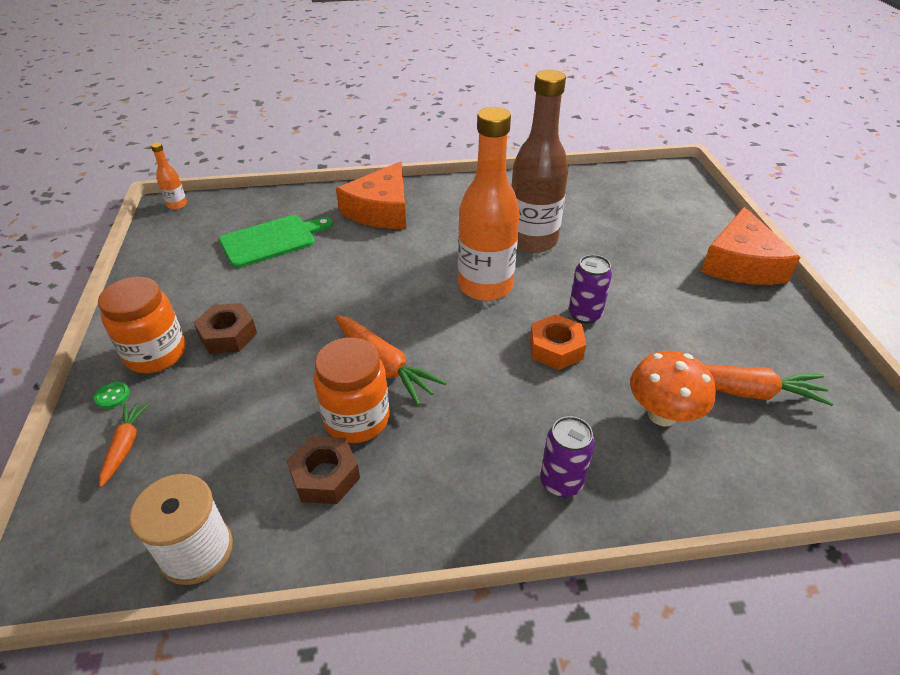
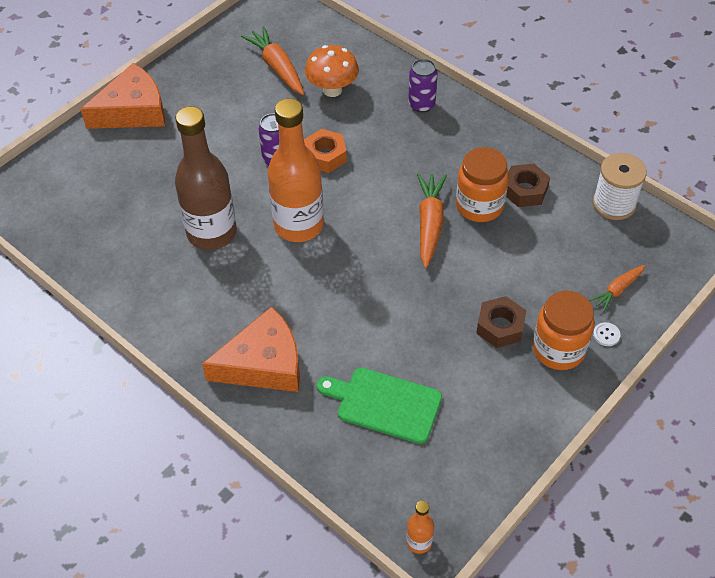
camera: 130 degrees left, 10 degrees up
(112, 396) = (606, 335): green button -> white button

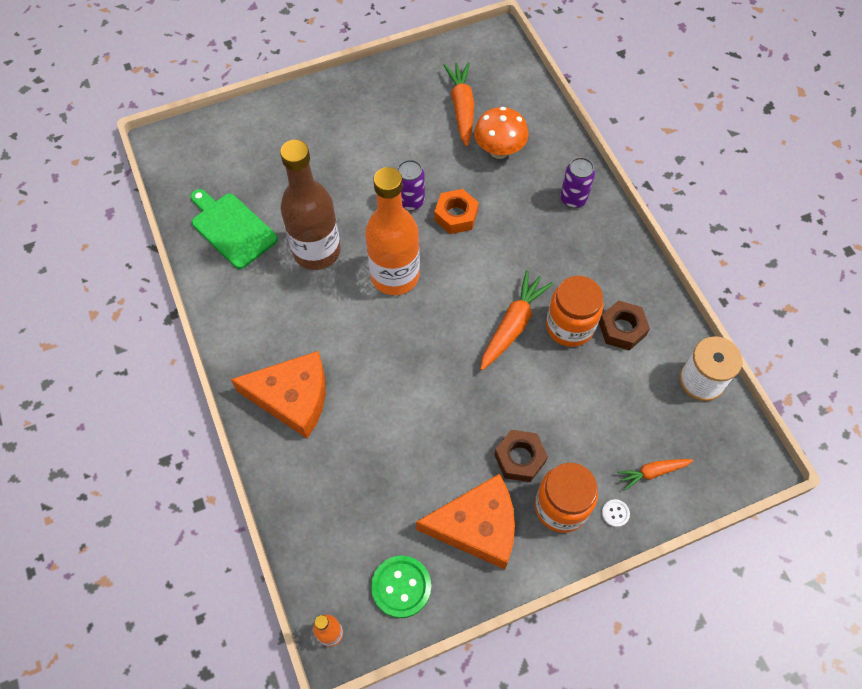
camera: 25 degrees right, 10 degrees up
(133, 110) = (314, 103): orange cheese -> orange cheese (477, 526)
(384, 404) = (374, 486): green cutting board -> green cutting board (232, 228)
(459, 475) = (401, 587): none -> green button

